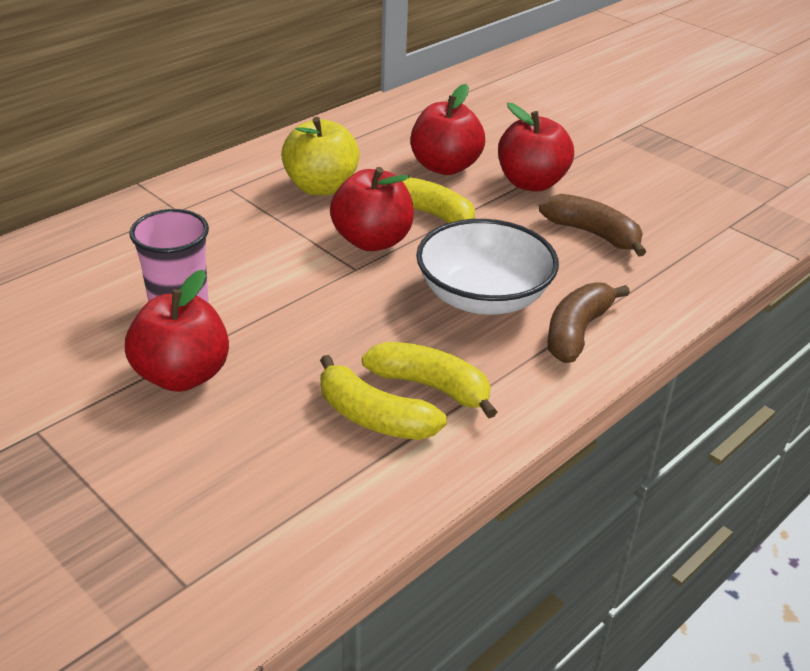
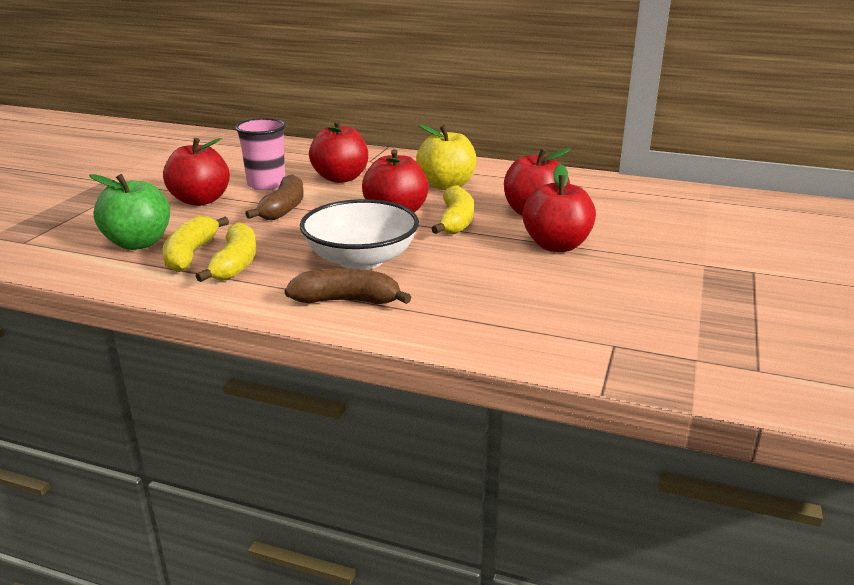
camera: 65 degrees right, 10 degrees down
(219, 246) = (340, 178): none -> red apple
(296, 459) = (138, 243): none -> green apple
(593, 234) = (506, 283): brown banana -> brown banana (283, 208)

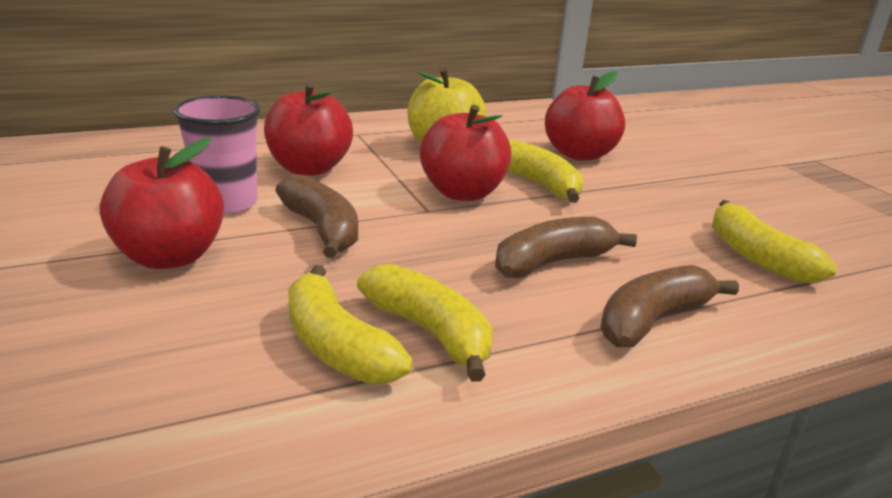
camera: 45 degrees left, 0 degrees up
(138, 243) = (209, 366): green apple -> none
(361, 259) = (553, 262): white bowl -> brown banana
(497, 301) = (756, 257): none -> yellow banana
(556, 245) = (666, 181): red apple -> none

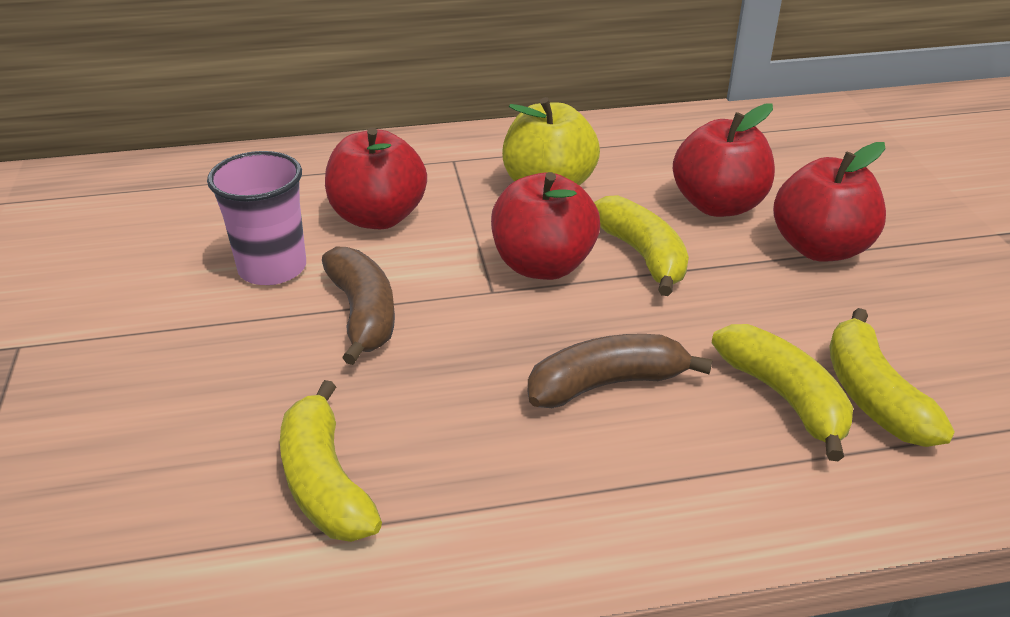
camera: 15 degrees right, 10 degrees up
(170, 257) = (195, 343): red apple -> red apple (820, 248)
(430, 332) = (428, 474): yellow banana -> yellow banana (784, 397)
(653, 320) = (689, 483): brown banana -> none

